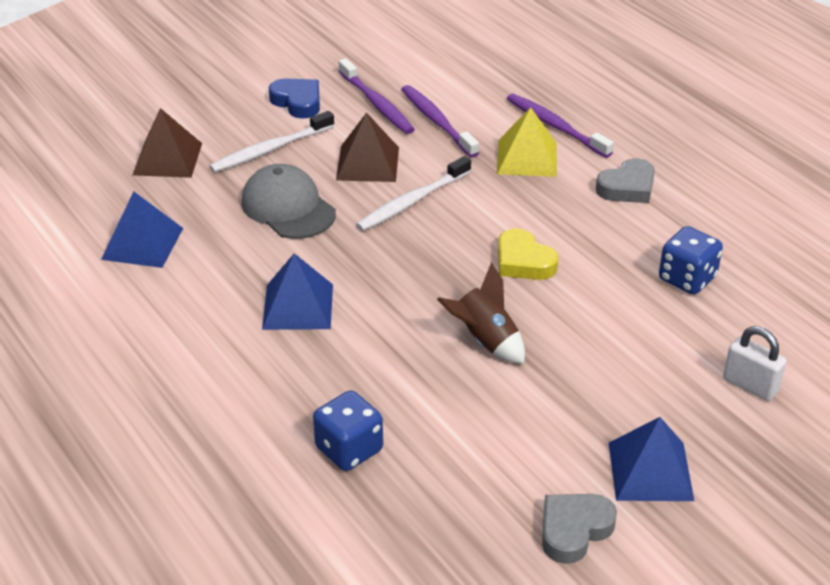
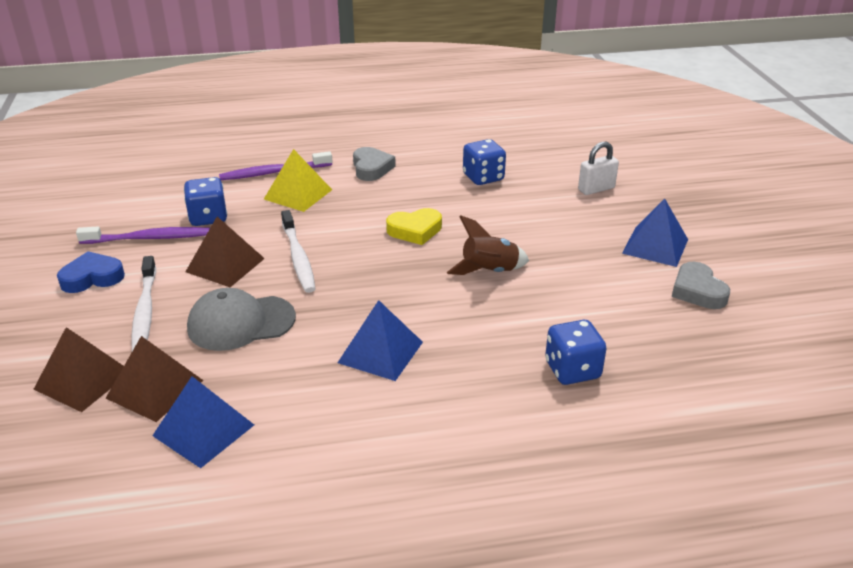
camera: 65 degrees left, 5 degrees down
(176, 198) = (155, 389): none -> brown pyramid
(437, 121) = (208, 217): purple toothbrush -> blue dice

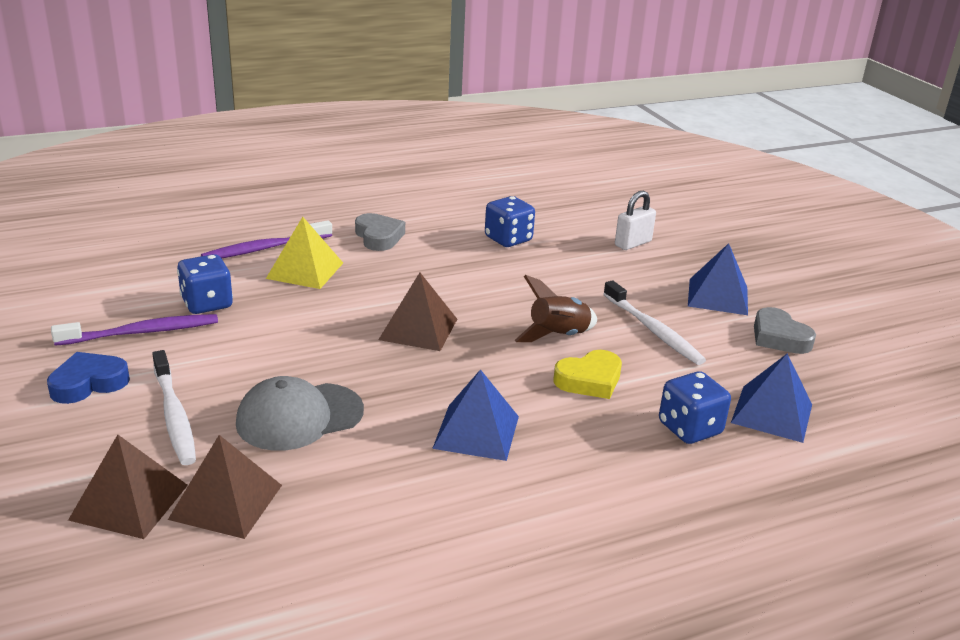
camera: 15 degrees left, 5 degrees down
(203, 430) = (307, 540): blue pyramid -> blue pyramid (772, 413)
(225, 265) = (251, 354): brown pyramid -> brown pyramid (418, 329)
(298, 257) = (336, 339): white toothbrush -> white toothbrush (653, 330)
(415, 230) = (457, 300): yellow heart -> yellow heart (589, 380)

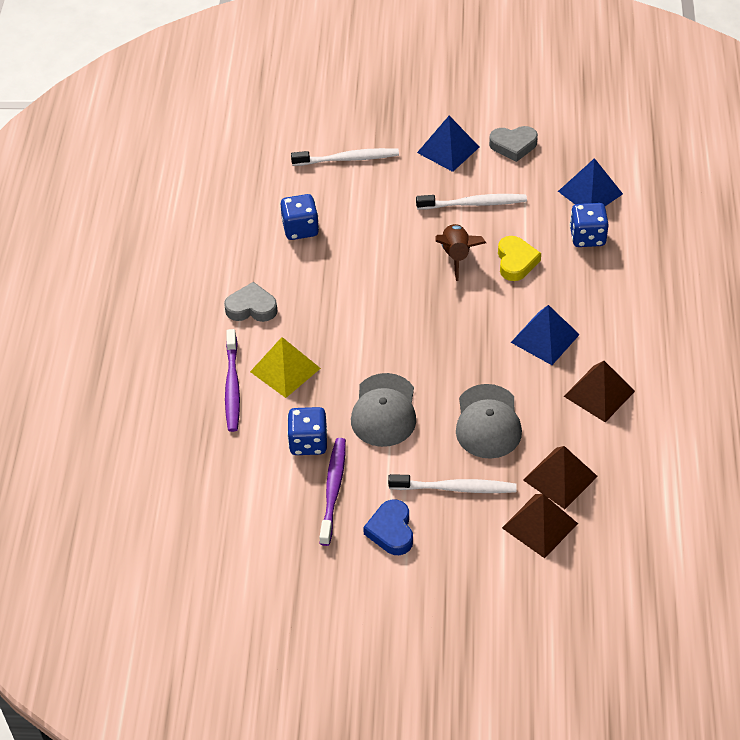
camera: 60 degrees left, 20 degrees up
(278, 339) = (384, 411): none -> grey cap
(418, 329) = (409, 328): brown pyramid -> brown pyramid (599, 393)
(633, 243) = (348, 159): white padlock -> white toothbrush

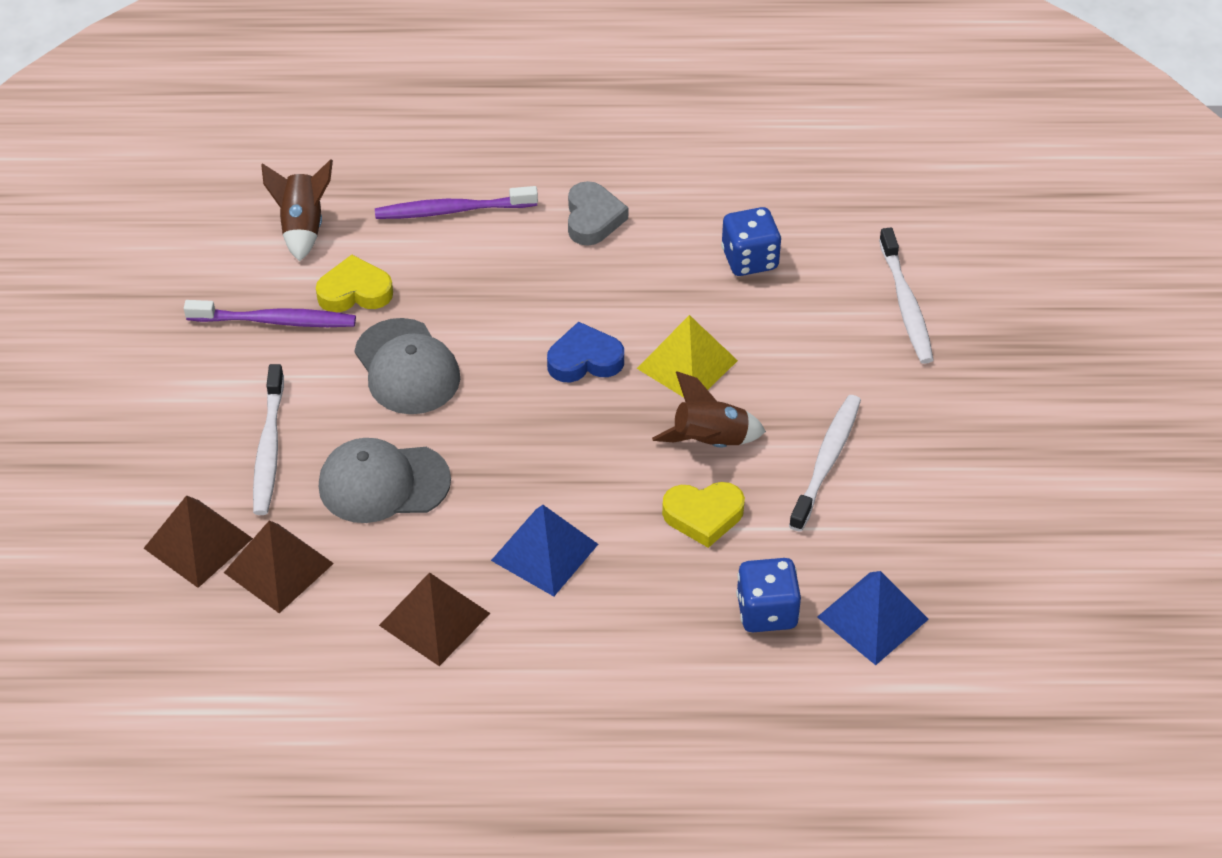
camera: 85 degrees right, 0 degrees up
(237, 477) = (302, 226): none -> brown rocket
(285, 370) = (480, 260): yellow pyramid -> yellow pyramid (687, 364)
(308, 442) = (355, 291): blue dice -> yellow heart
(384, 411) = (407, 367): grey cap -> grey cap turned 120 degrees counterclockwise
(391, 531) = (204, 382): blue heart -> blue heart (585, 360)
(448, 149) = (947, 426): blue pyramid -> none
(474, 204) = (826, 461): white toothbrush -> white toothbrush turned 150 degrees counterclockwise
(513, 145) = (971, 512): grey heart -> none

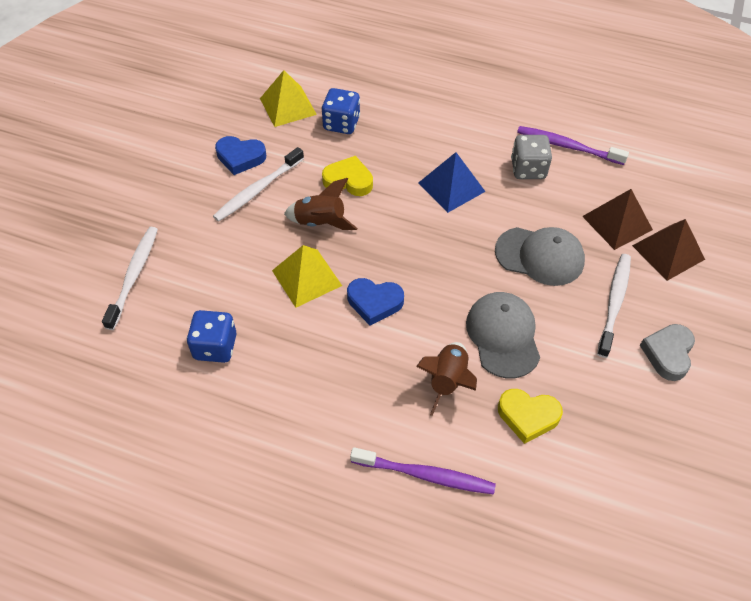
camera: 160 degrees left, 5 degrees up
(275, 321) = (596, 408): purple toothbrush -> purple toothbrush (567, 146)
(302, 226) = (560, 501): brown rocket -> brown rocket (448, 381)
(434, 619) = (528, 169): brown pyramid -> grey dice
(593, 218) = (313, 426): grey heart -> grey heart (668, 354)
(872, 618) = (288, 106): blue pyramid -> yellow pyramid
(886, 504) = (240, 157): none -> blue heart

